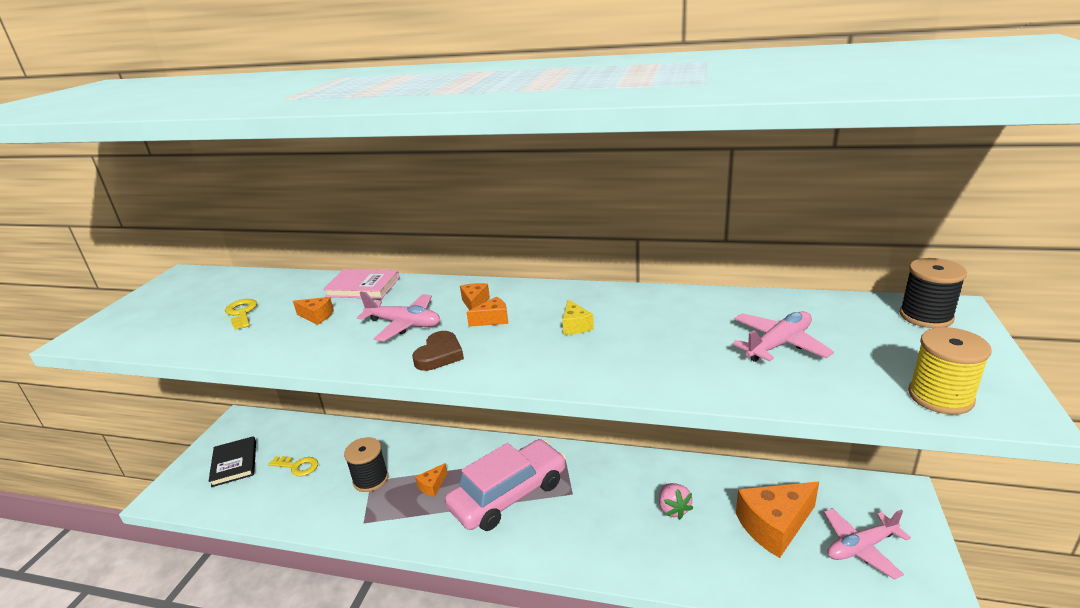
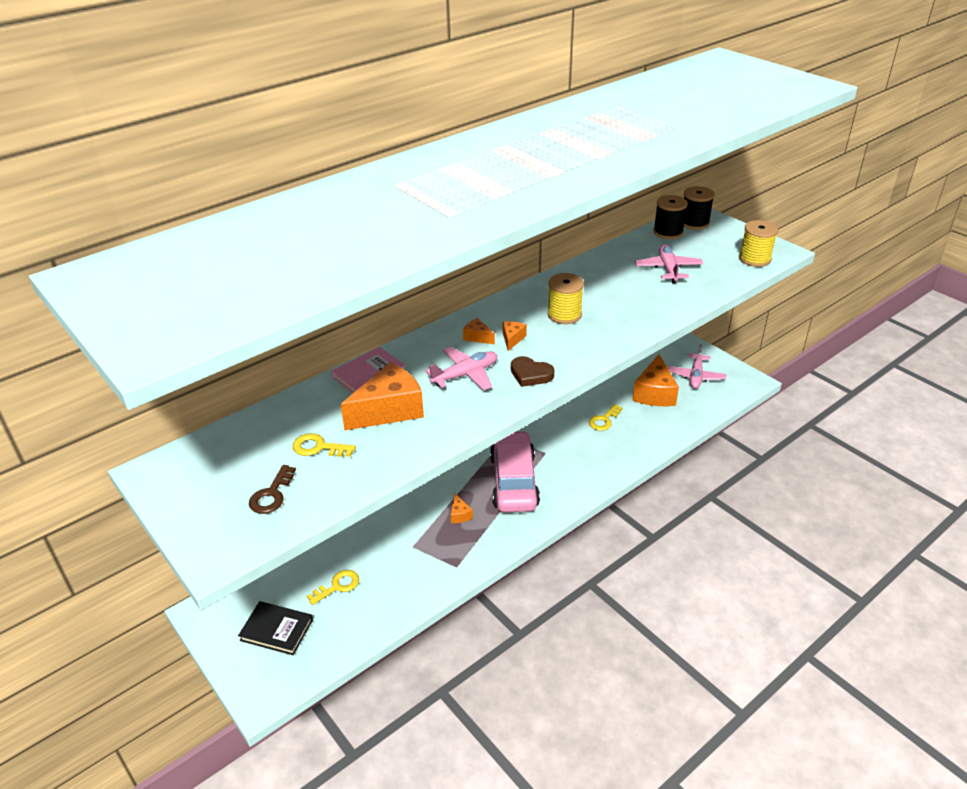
camera: 55 degrees left, 10 degrees up
(168, 323) = (272, 494): none -> brown key
(317, 316) = (389, 410): orange cheese -> orange cheese, size x2.20
(370, 479) = (411, 546): black spool -> black spool (668, 232)
(439, 355) = (530, 374): brown heart -> brown heart turned 150 degrees clockwise
(575, 326) = (564, 315): yellow cheese -> yellow spool
(673, 509) = (604, 420): pink strawberry -> yellow key

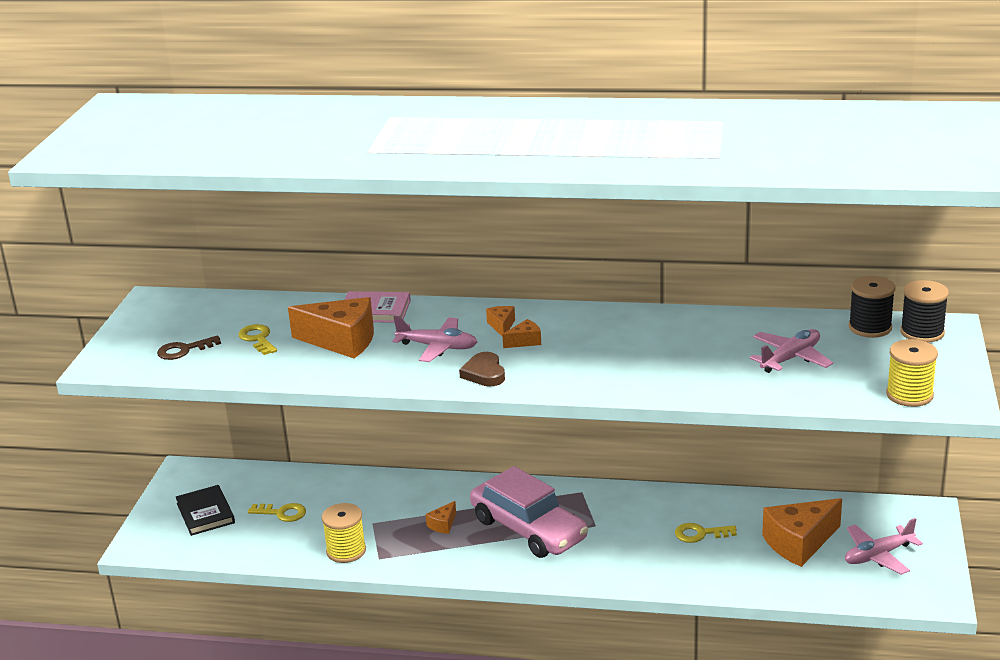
camera: 50 degrees right, 10 degrees down
(514, 481) = (528, 529): pink car -> pink car turned 90 degrees clockwise
(564, 315) = (606, 346): yellow spool -> yellow spool (346, 551)

